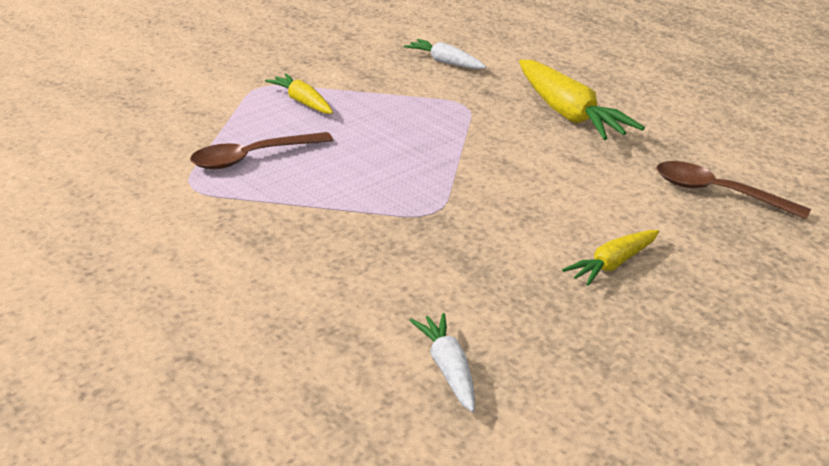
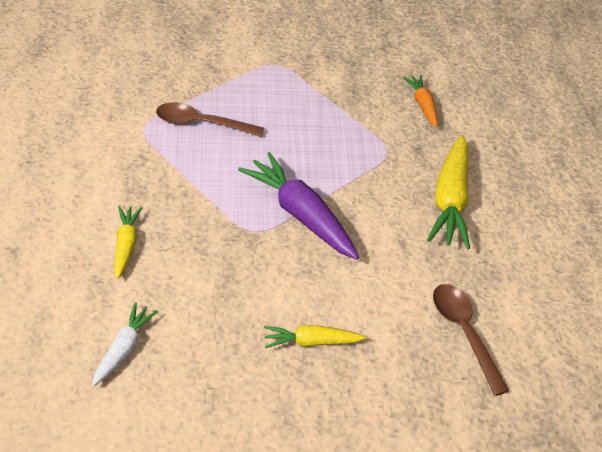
camera: 35 degrees right, 15 degrees up
(302, 102) = (284, 92): yellow carrot -> yellow carrot (126, 245)
(445, 62) = (422, 105): white carrot -> orange carrot
(458, 180) = (300, 214): none -> purple carrot

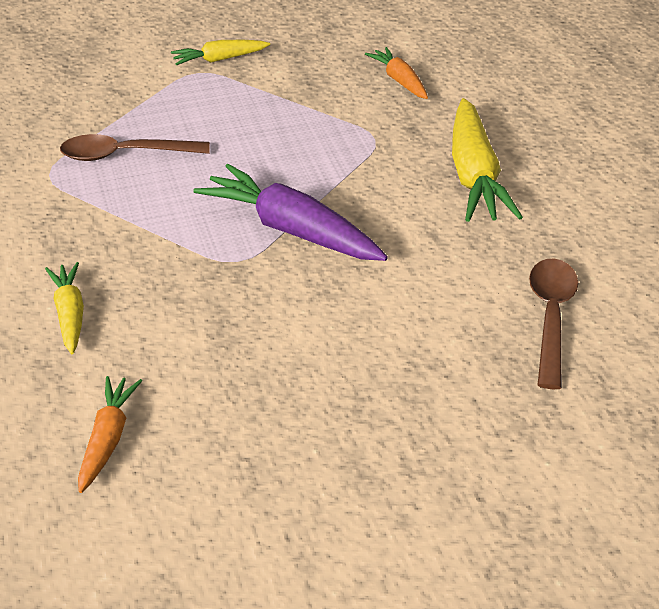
camera: 10 degrees left, 5 degrees down
(124, 349) = (108, 439): white carrot -> orange carrot
(311, 342) = (360, 372): yellow carrot -> yellow carrot (219, 59)
(464, 333) = (550, 317): brown spoon -> brown spoon turned 45 degrees clockwise

